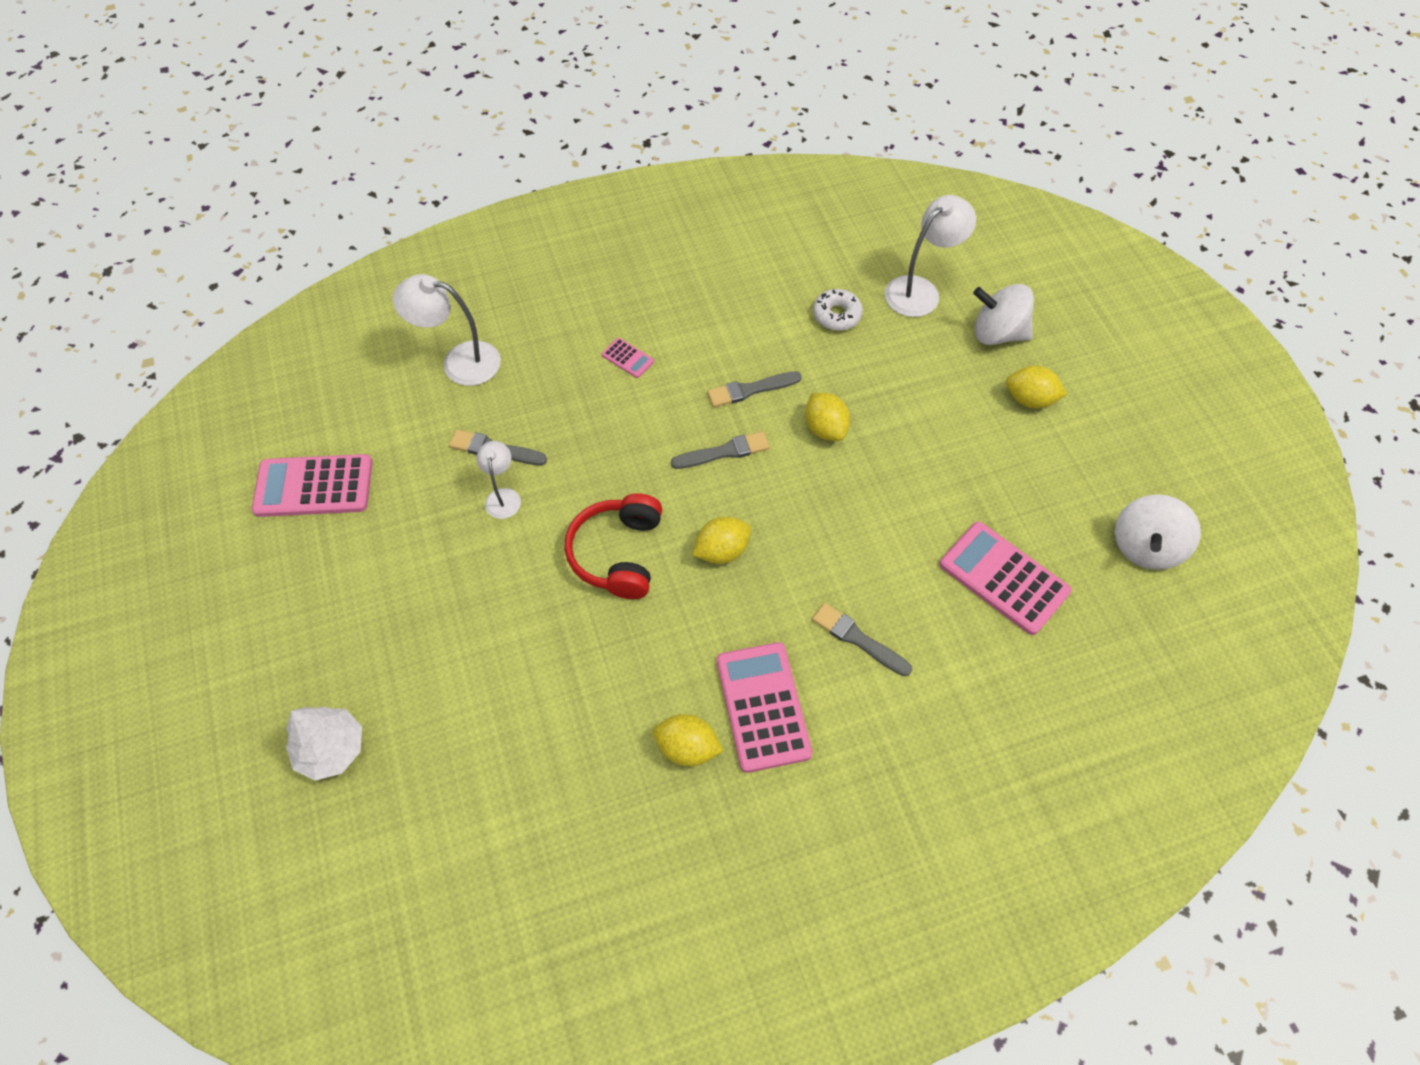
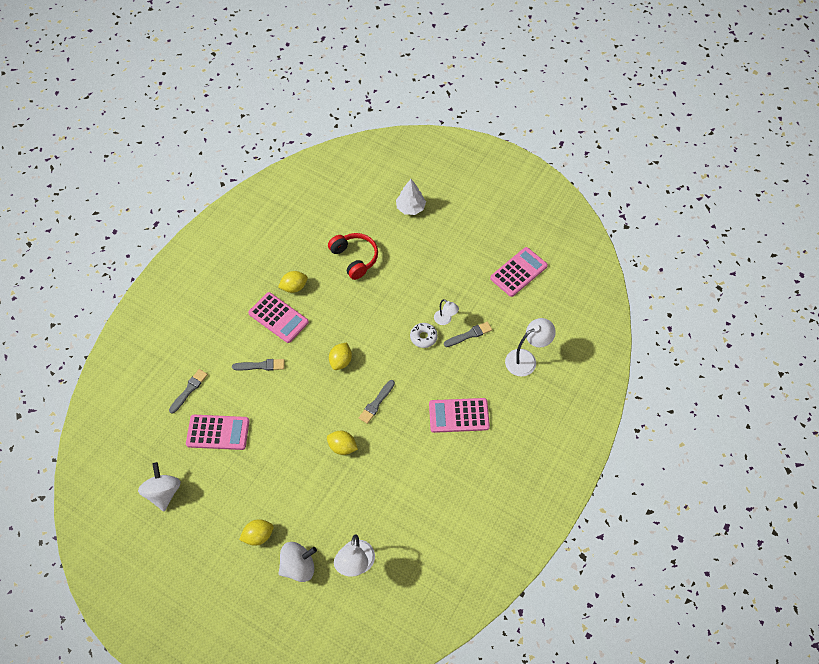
camera: 140 degrees right, 0 degrees up
(618, 553) = (379, 331): red headphones -> red headphones (355, 258)
(627, 358) = (459, 415): pink calculator -> pink calculator, size x2.17
(750, 390) = (391, 441): grey brush -> grey brush (189, 390)
(836, 315) = (385, 515): white donut -> white donut (423, 337)

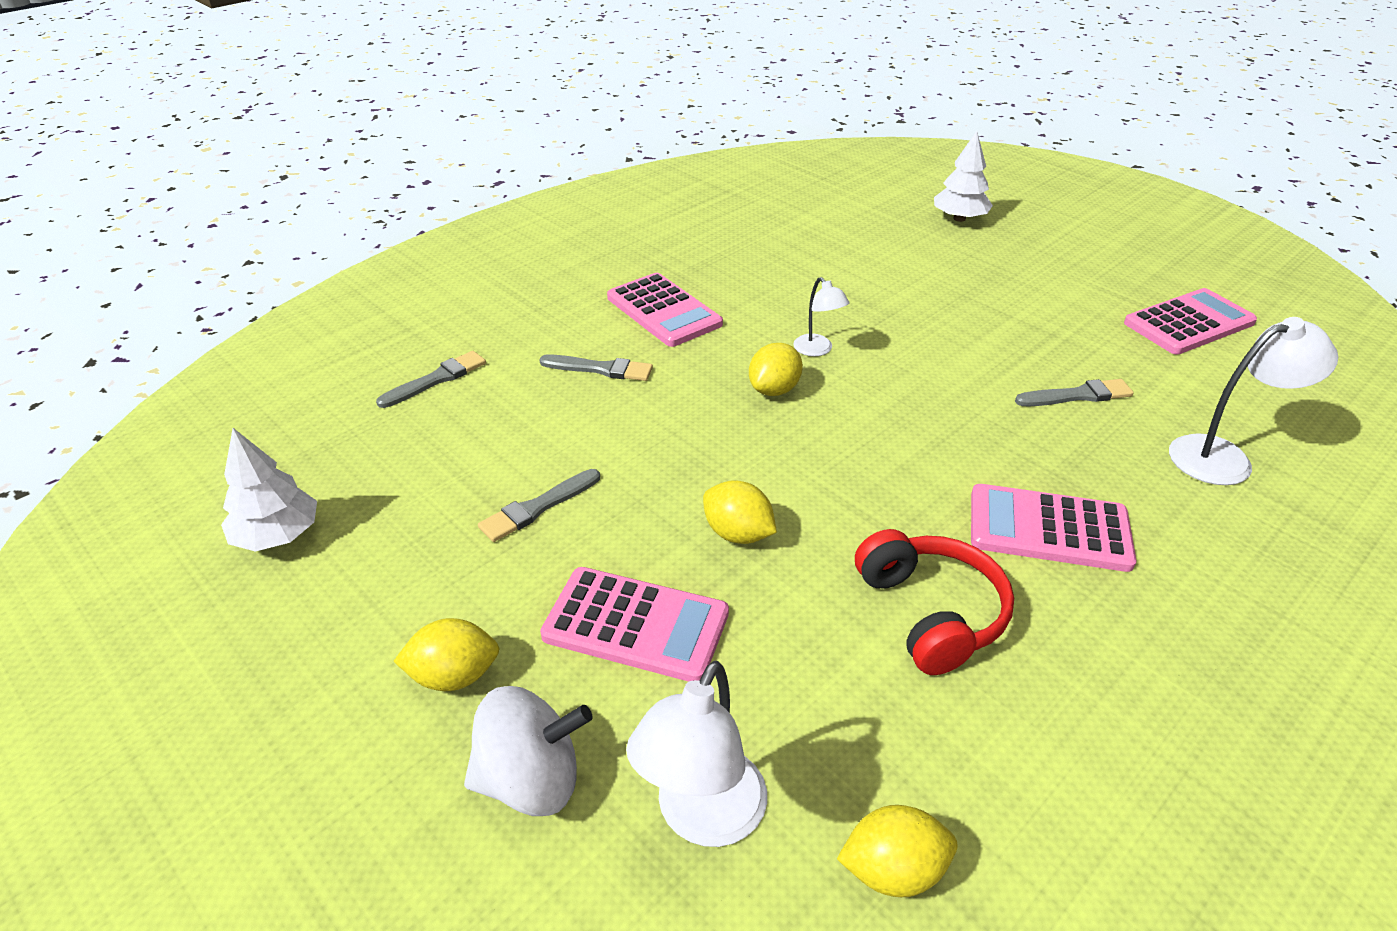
camera: 15 degrees right, 20 degrees down
(163, 492) = (277, 536): white spinning top -> white tree
(218, 432) = (459, 455): pink calculator -> pink calculator (636, 625)
(294, 287) = (709, 278): yellow lemon -> yellow lemon (893, 870)
(355, 258) = (839, 260): red headphones -> red headphones (931, 613)
(376, 403) = (840, 469): grey brush -> grey brush (538, 507)
(423, 337) = (968, 383): white donut -> none
(445, 320) = (1021, 365): white lamp -> white lamp (817, 350)

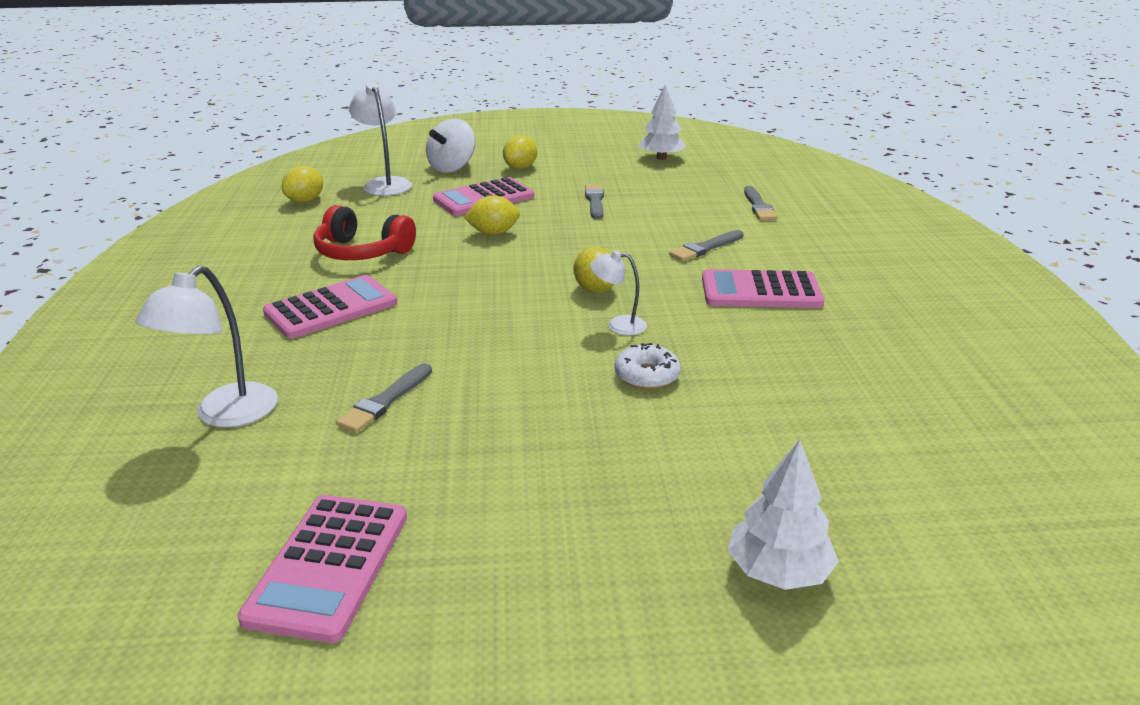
camera: 130 degrees right, 10 degrees down
(865, 309) = (647, 375): none -> white donut

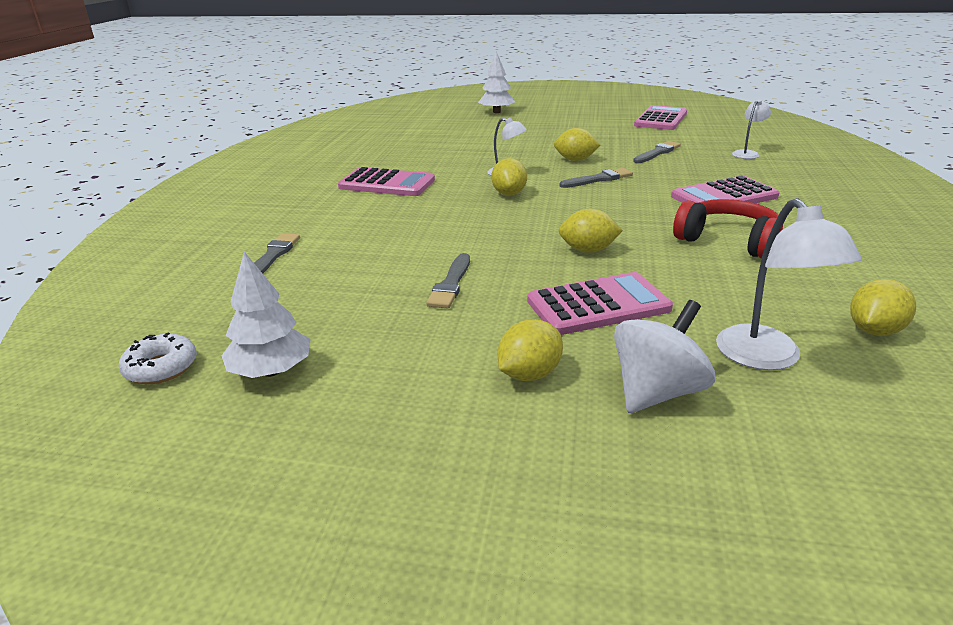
camera: 165 degrees left, 0 degrees up
(225, 415) = (747, 153): white lamp -> white lamp, size x0.58
(525, 367) = (575, 160): none -> yellow lemon
(647, 375) = (505, 153): white donut -> white donut (161, 368)
(705, 248) = (387, 217): grey brush -> grey brush (598, 179)

